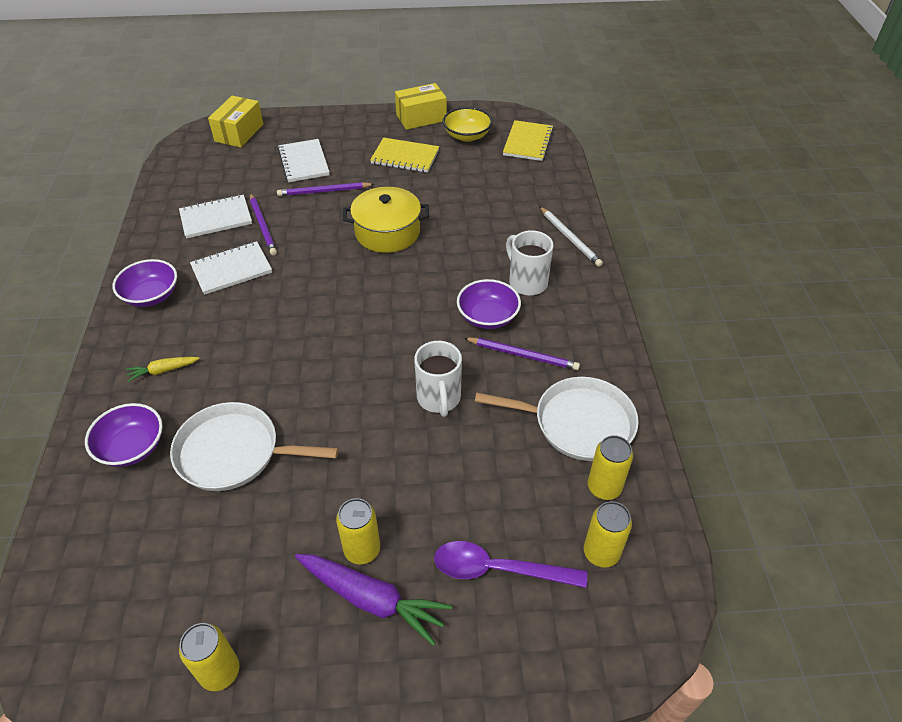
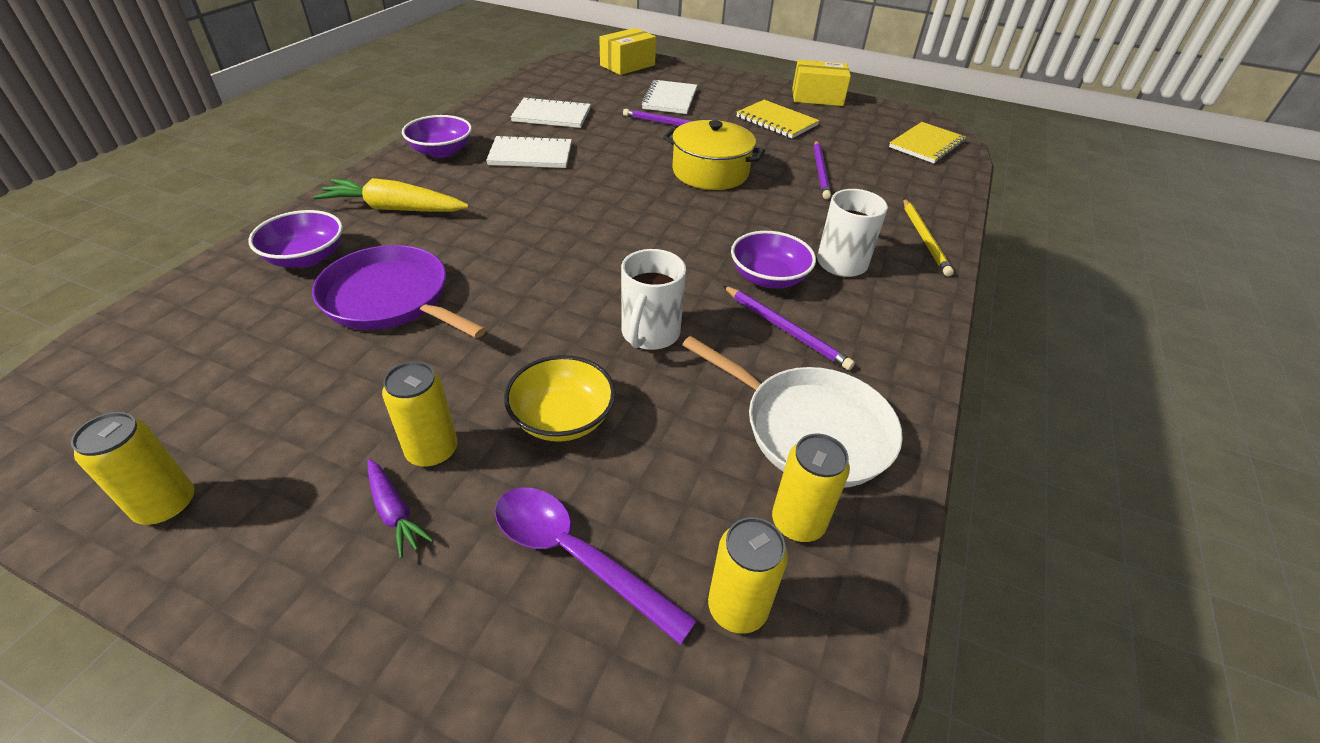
camera: 25 degrees right, 5 degrees down
(163, 371) = (395, 209): yellow carrot -> yellow carrot, size x1.89
(234, 452) = (391, 299): white pan -> purple pan
(263, 226) = (589, 132): purple pencil -> purple pencil (820, 171)
(372, 599) = (394, 512): purple carrot -> purple carrot, size x0.53
(467, 136) = (858, 122): yellow bowl -> yellow bowl (562, 418)
(569, 238) = (924, 238): white pencil -> yellow pencil

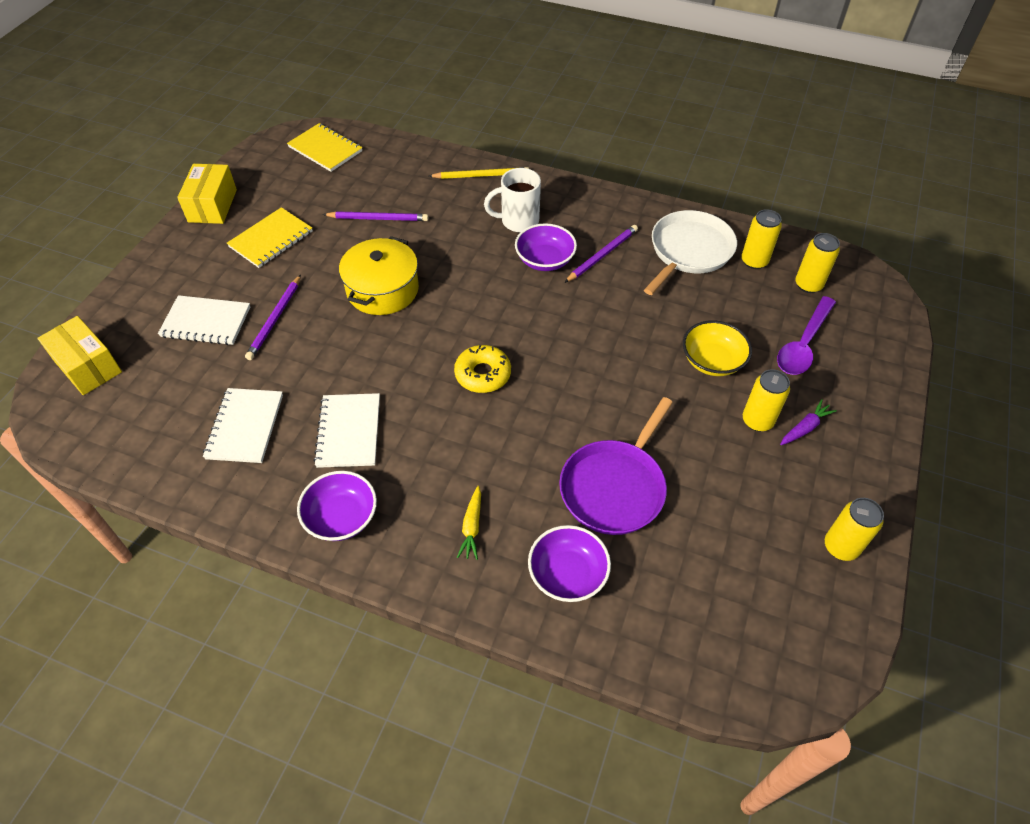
camera: 90 degrees left, 10 degrees up
(395, 209) = (472, 527): yellow carrot -> yellow carrot, size x0.53
(582, 223) = (483, 374): none -> yellow donut
(649, 334) = (622, 323): white mug -> none

